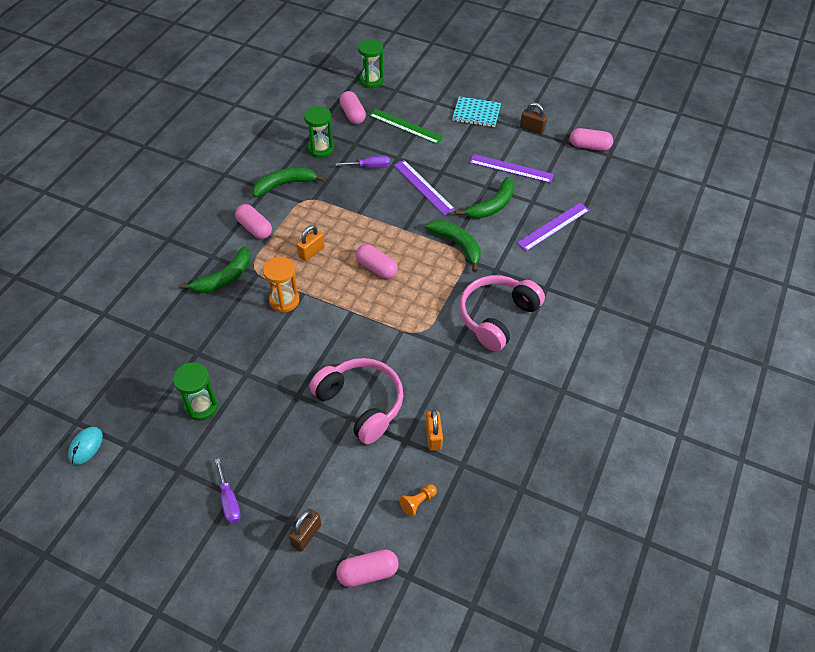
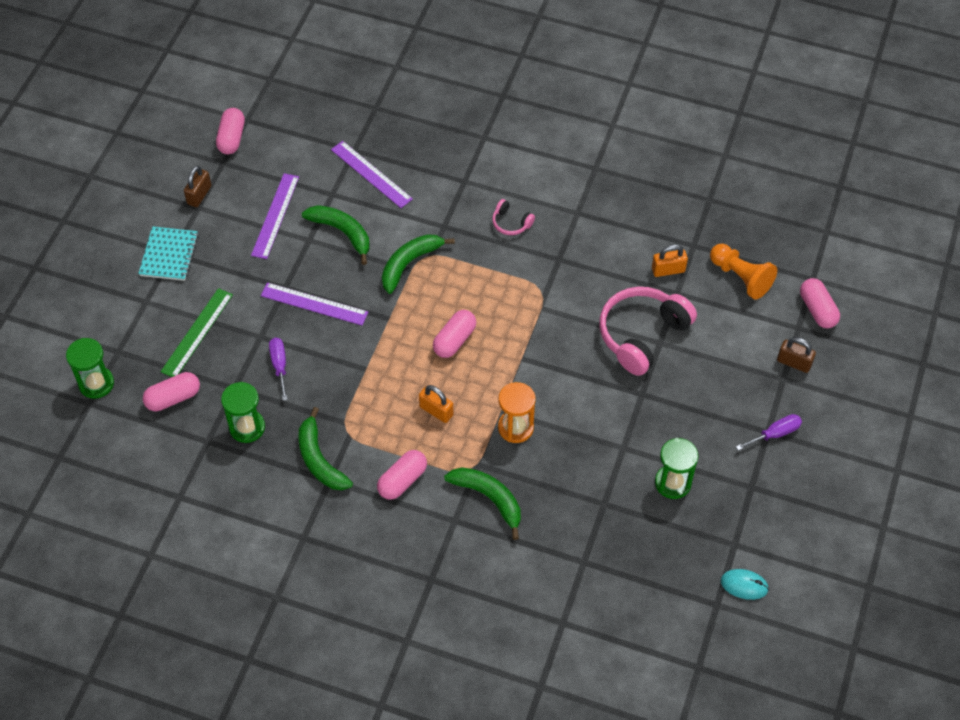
camera: 95 degrees left, 5 degrees up
(418, 502) = (740, 277): orange pawn -> orange pawn, size x1.86
(423, 187) = (314, 304): purple ruler -> purple ruler turned 60 degrees clockwise
(497, 317) = (511, 223): pink headphones -> pink headphones, size x0.46

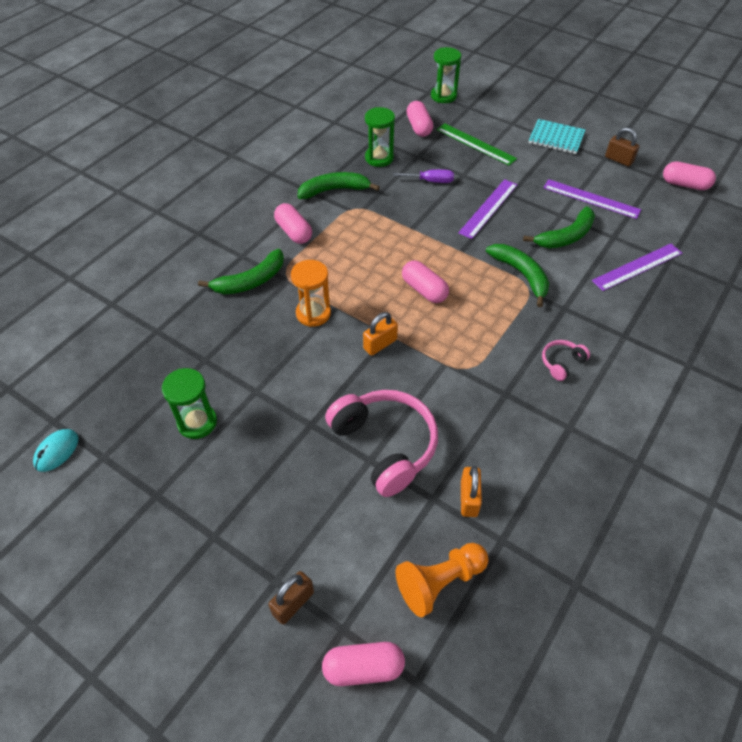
camera: 105 degrees right, 5 degrees down
(436, 411) = (352, 264): orange padlock -> orange padlock (380, 344)
(775, 434) = (207, 544): purple screwdriver -> none

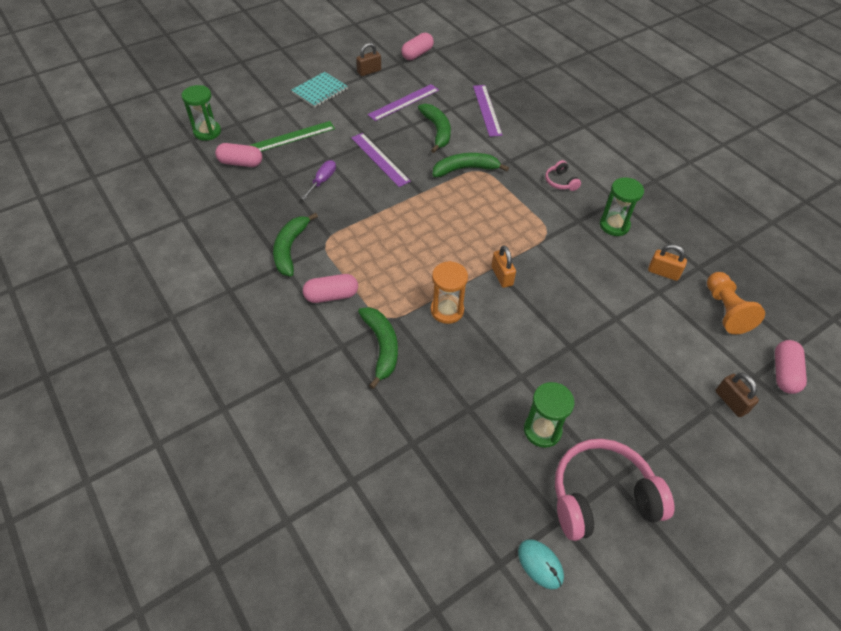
camera: 70 degrees left, 0 degrees up
(379, 158) = (265, 203): green hourglass -> green hourglass (614, 225)
(385, 445) = (605, 305): pink headphones -> pink headphones (602, 497)
(424, 290) = (454, 229): pink capsule -> none

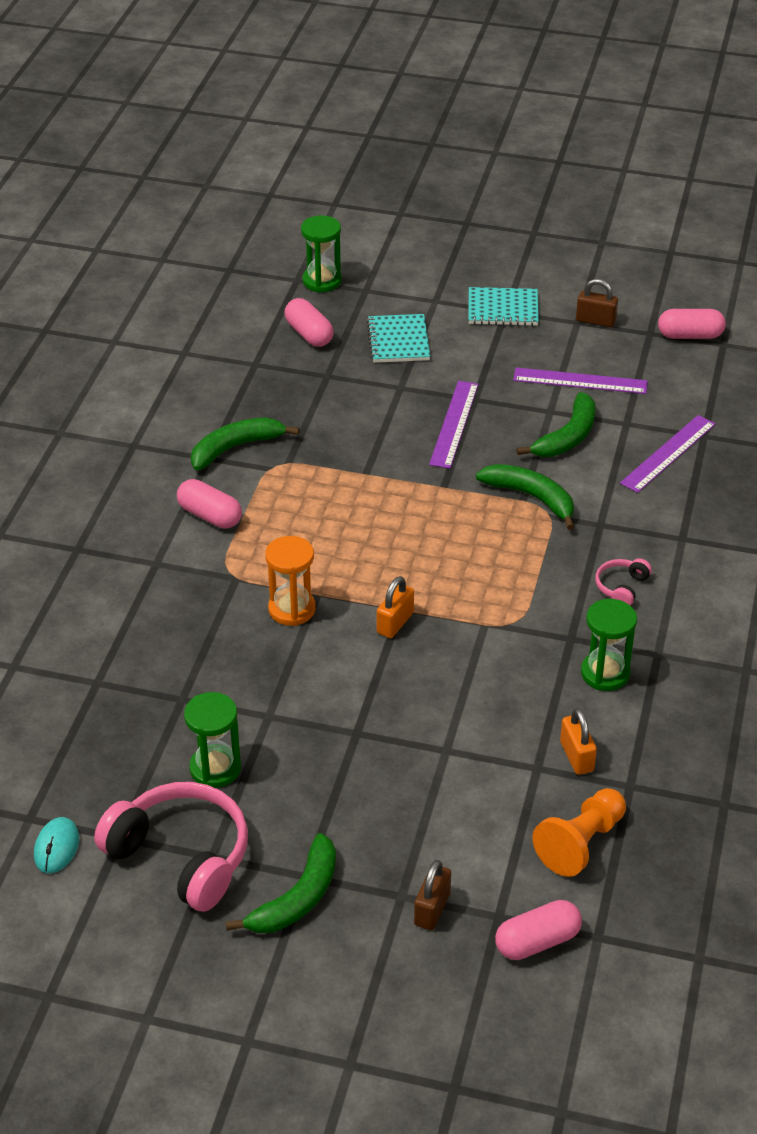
camera: 50 degrees right, 10 degrees down
(292, 137) = (398, 341): green ruler -> turquoise notebook
(322, 181) = (361, 405): purple screwdriver -> none
(381, 347) = (187, 591): green banana -> green banana (297, 898)

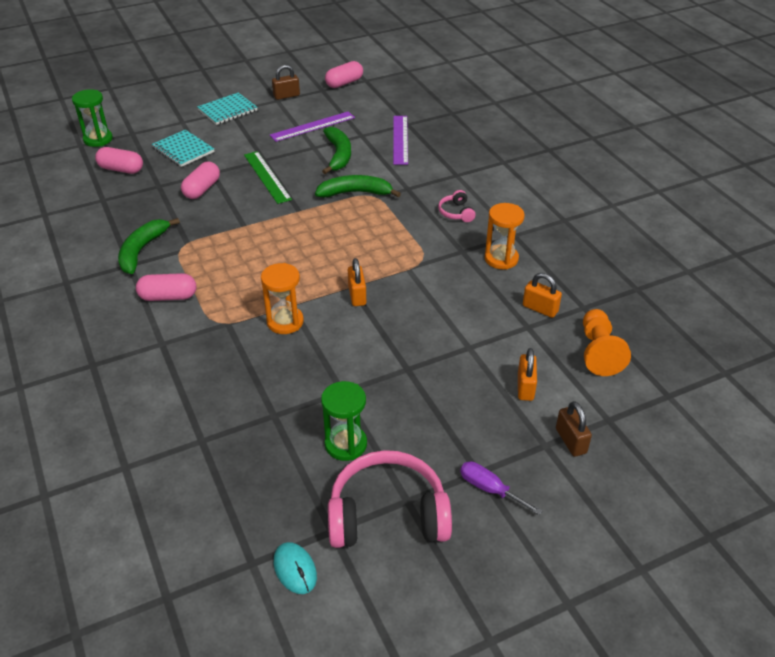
camera: 40 degrees left, 0 degrees up
(297, 898) = (489, 489): green banana -> purple screwdriver
(453, 828) = (525, 387): none -> orange padlock
(454, 424) = (267, 177): purple ruler -> green ruler
(537, 942) = (644, 420): pink capsule -> pink capsule (202, 189)
(605, 673) = (501, 259): green hourglass -> orange hourglass

